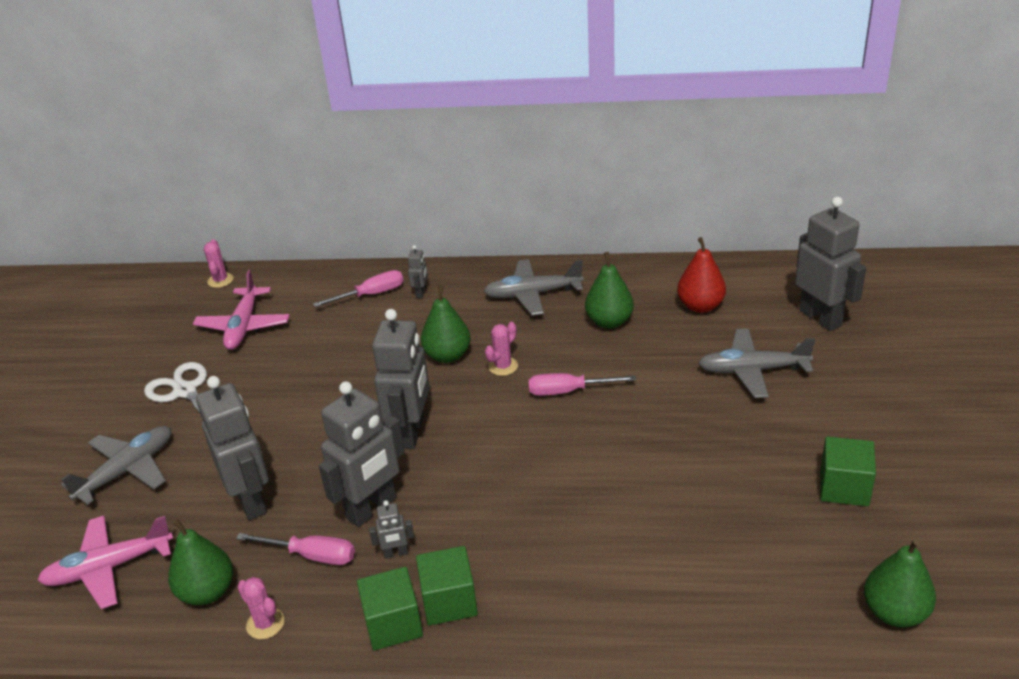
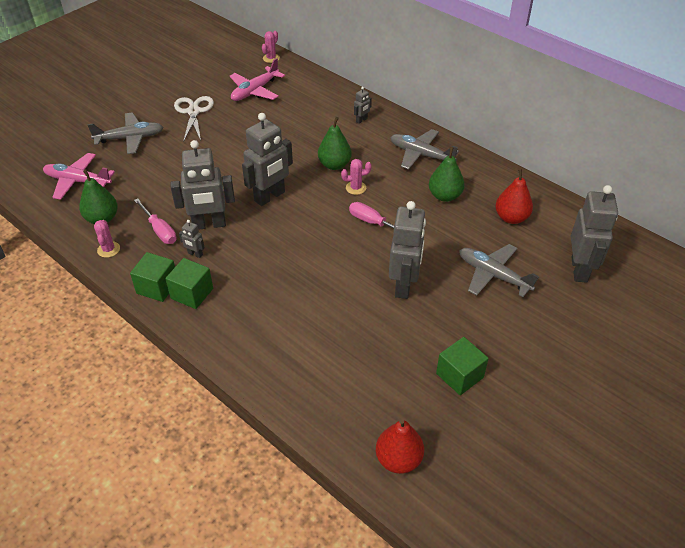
camera: 35 degrees right, 10 degrees up
(251, 501) = (164, 186): grey robot -> grey robot (404, 285)
(371, 295) = (335, 107): pink screwdriver -> none
(894, 612) = (398, 459): green pear -> red pear

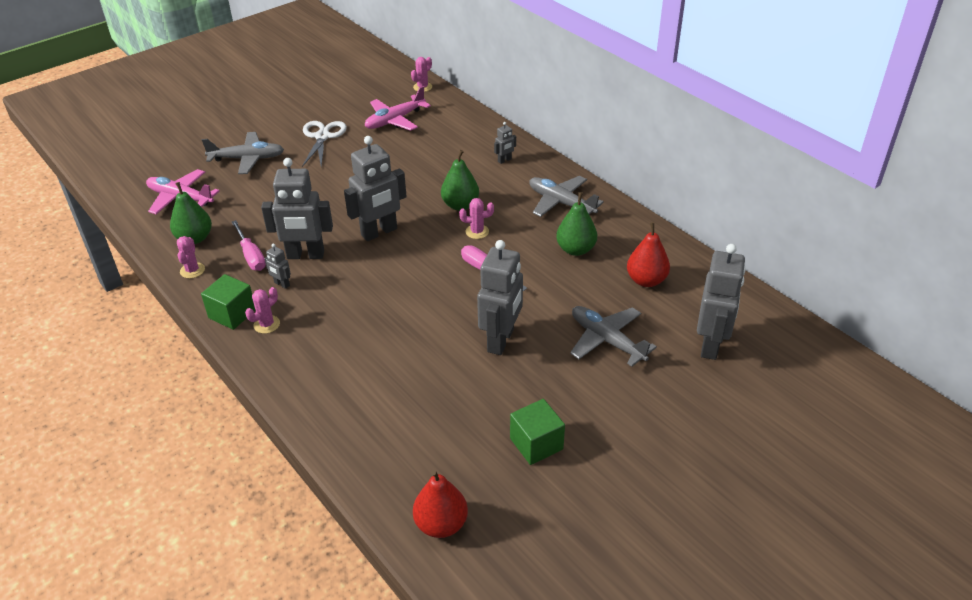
camera: 10 degrees right, 5 degrees down
(192, 293) = (266, 324): green cube -> pink cactus

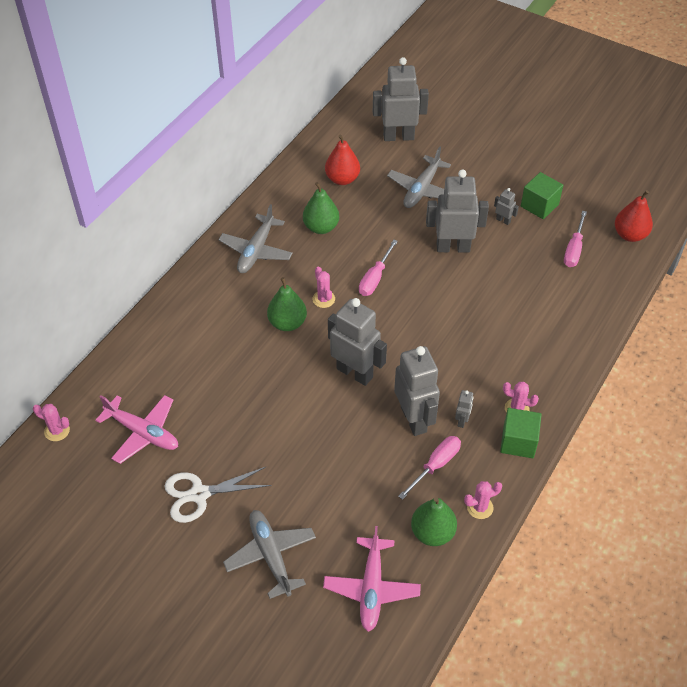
camera: 110 degrees left, 10 degrees up
(445, 451) = (574, 249): none -> pink screwdriver
(504, 160) = (198, 309): grey robot -> grey robot (503, 220)

